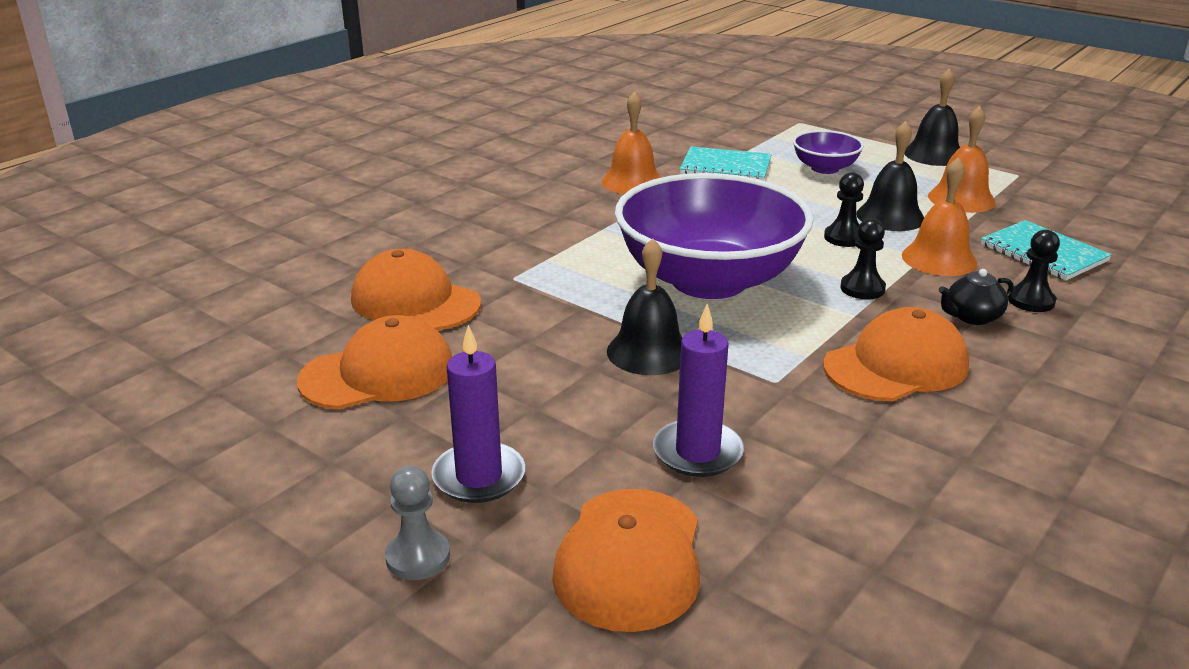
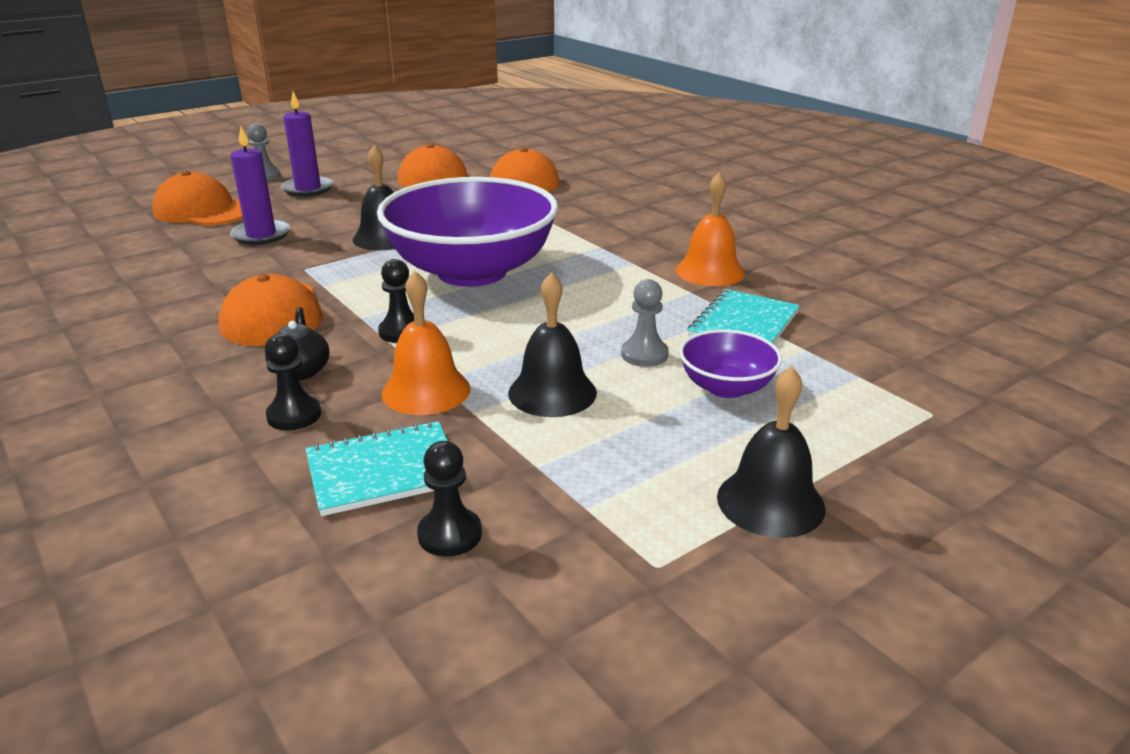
camera: 105 degrees right, 0 degrees up
(805, 194) = (644, 354): none -> grey pawn
(844, 238) = (513, 349): black pawn -> black pawn (450, 534)
(961, 199) = (581, 465): orange bell -> none

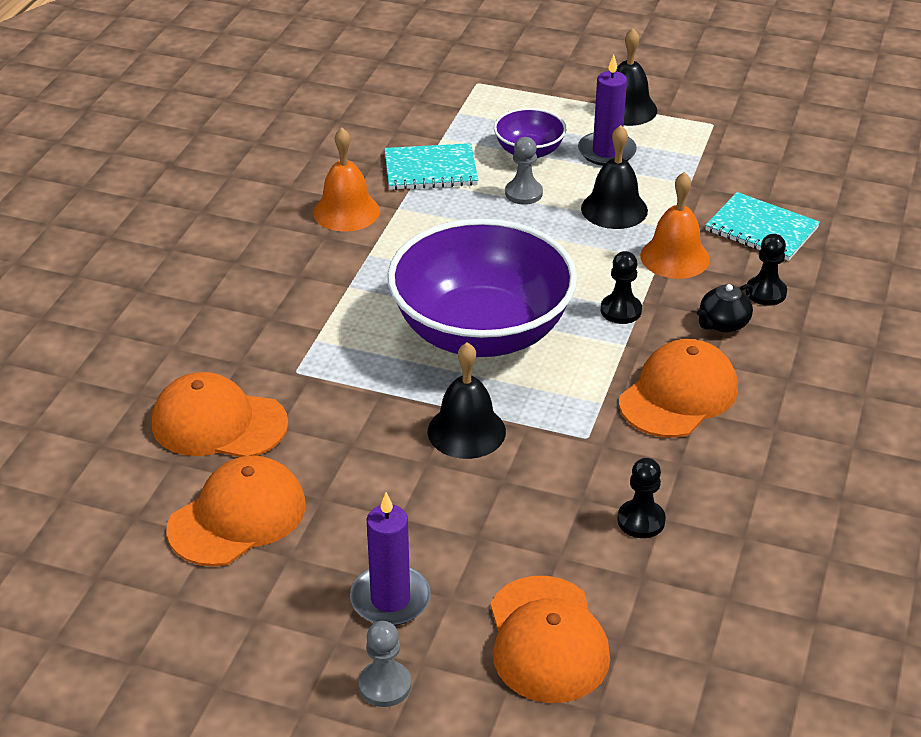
camera: 125 degrees left, 10 degrees up
(261, 235) = (555, 527): purple candle -> purple candle (606, 152)
(450, 534) = (773, 184): black pawn -> black pawn (641, 520)

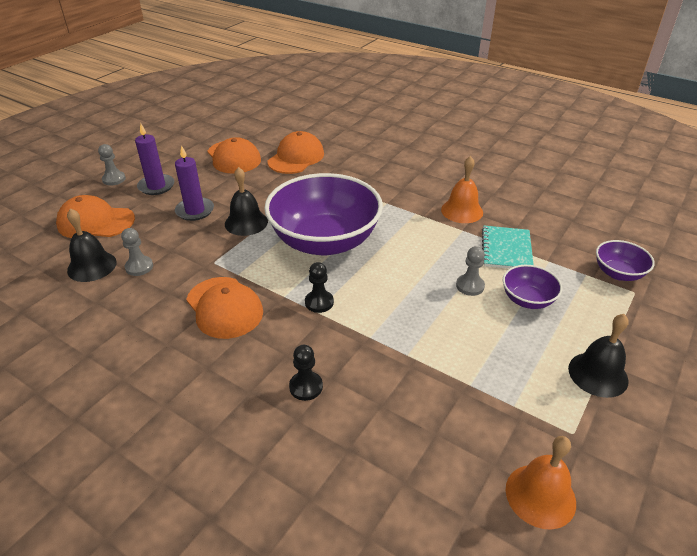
camera: 105 degrees right, 0 degrees up
(445, 91) = (618, 273): none -> purple bowl
(606, 152) = (524, 343): purple candle -> purple candle (195, 211)
(614, 209) = (440, 328): black bell -> black bell (92, 266)
(641, 520) = (139, 267): black pawn -> grey pawn
(675, 257) = (369, 346): orange bell -> orange bell (540, 495)
(723, 324) = (281, 350): black teapot -> none
(761, 229) = (390, 413): turquoise notebook -> none

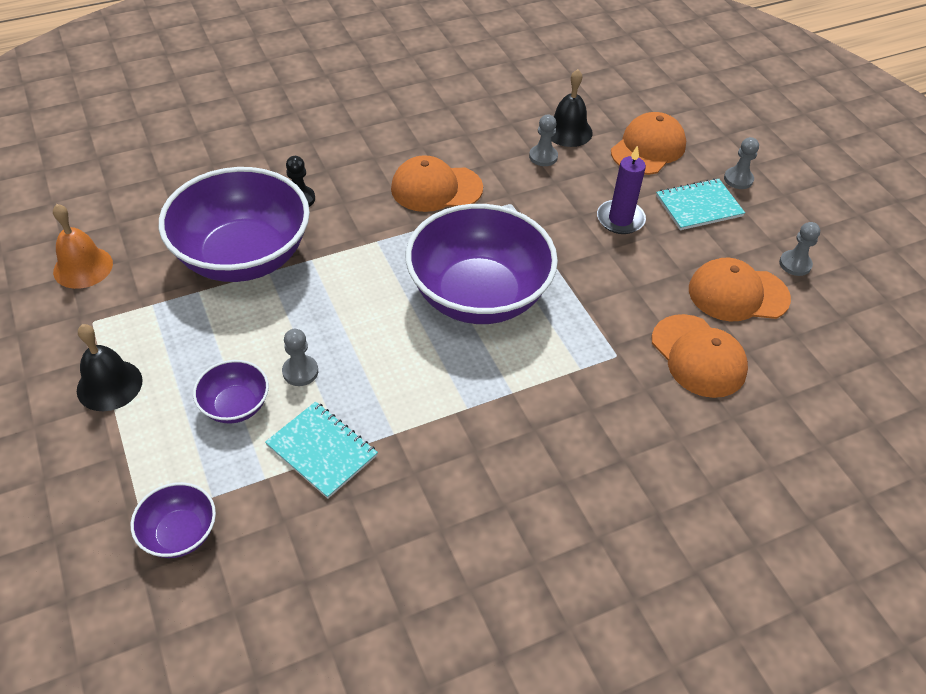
camera: 120 degrees right, 10 degrees up
(156, 186) = (699, 206): purple candle -> turquoise notebook
(191, 146) = (795, 264): none -> grey pawn
(246, 222) = (565, 249): black bell -> none
(319, 302) = (386, 248): black pawn -> none
(408, 381) = (243, 256): none -> purple bowl
(462, 211) = (432, 461): orange bell -> none

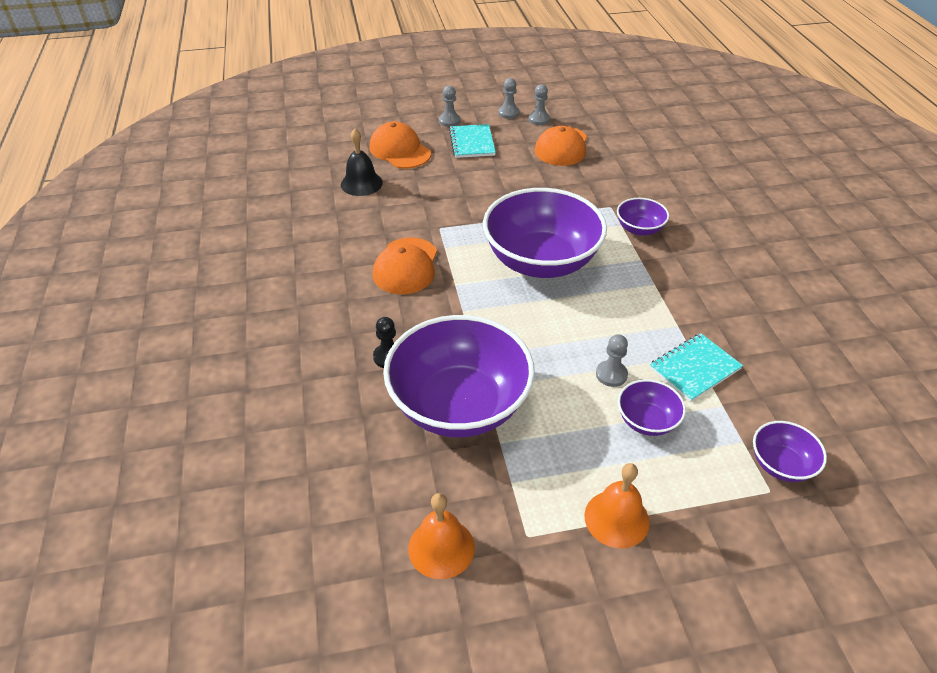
camera: 75 degrees left, 5 degrees down
(109, 385) = (616, 518): black bell -> orange bell
(543, 157) = (388, 201): grey pawn -> grey pawn (508, 113)
(578, 389) = (639, 229): none -> purple bowl
(620, 219) = (475, 178): purple candle -> none
(698, 356) = (614, 174): orange cap -> none

